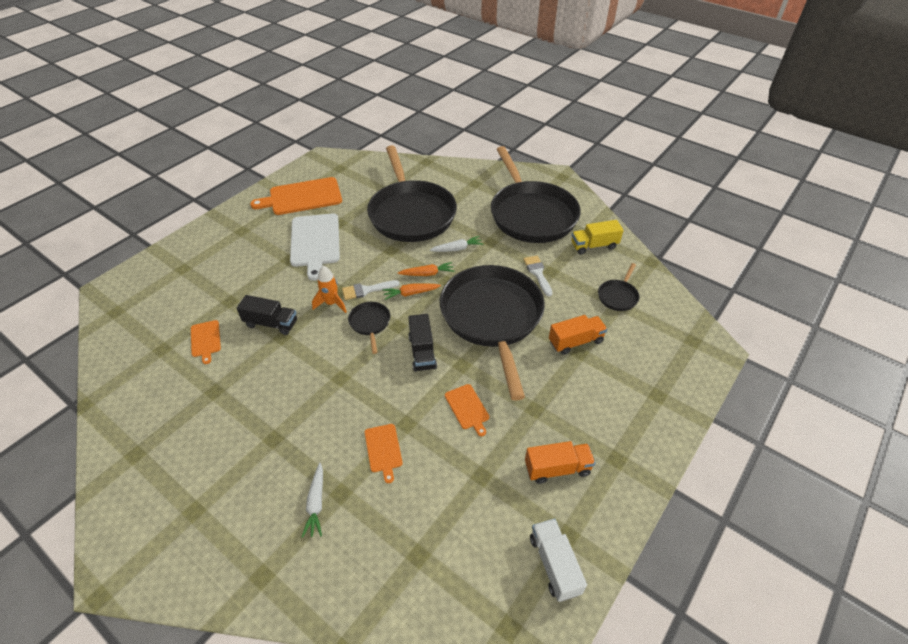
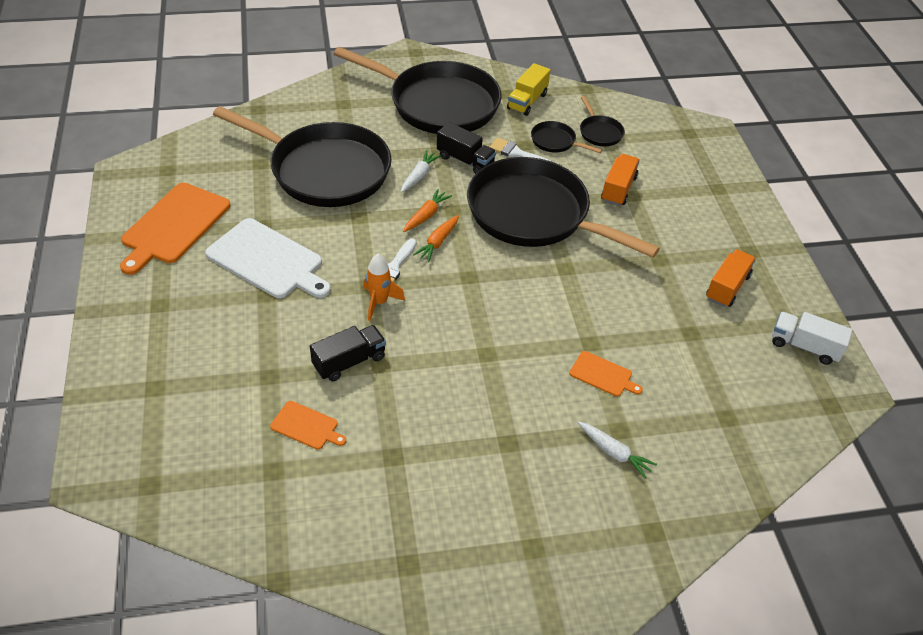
camera: 50 degrees left, 0 degrees up
(370, 323) = (442, 292): black pan -> black pan (555, 141)
(422, 352) = (521, 282): black truck -> black truck (465, 160)
(467, 408) = (615, 296): orange cutting board -> none

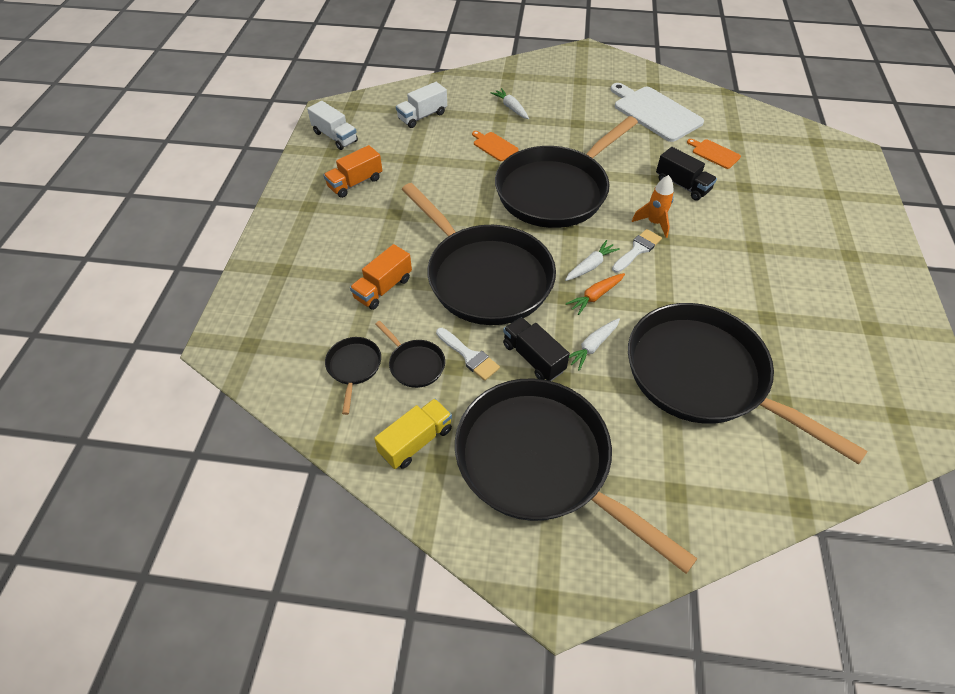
camera: 160 degrees left, 5 degrees up
(174, 226) = (863, 334): orange cutting board -> none
(268, 260) = (757, 278): white cutting board -> white cutting board (655, 112)
(349, 362) = (682, 185): black truck -> black truck turned 120 degrees counterclockwise
(437, 242) = (590, 266): orange carrot -> white carrot
(500, 322) = (556, 191): none -> black pan
(725, 407) = (422, 116): none -> white truck

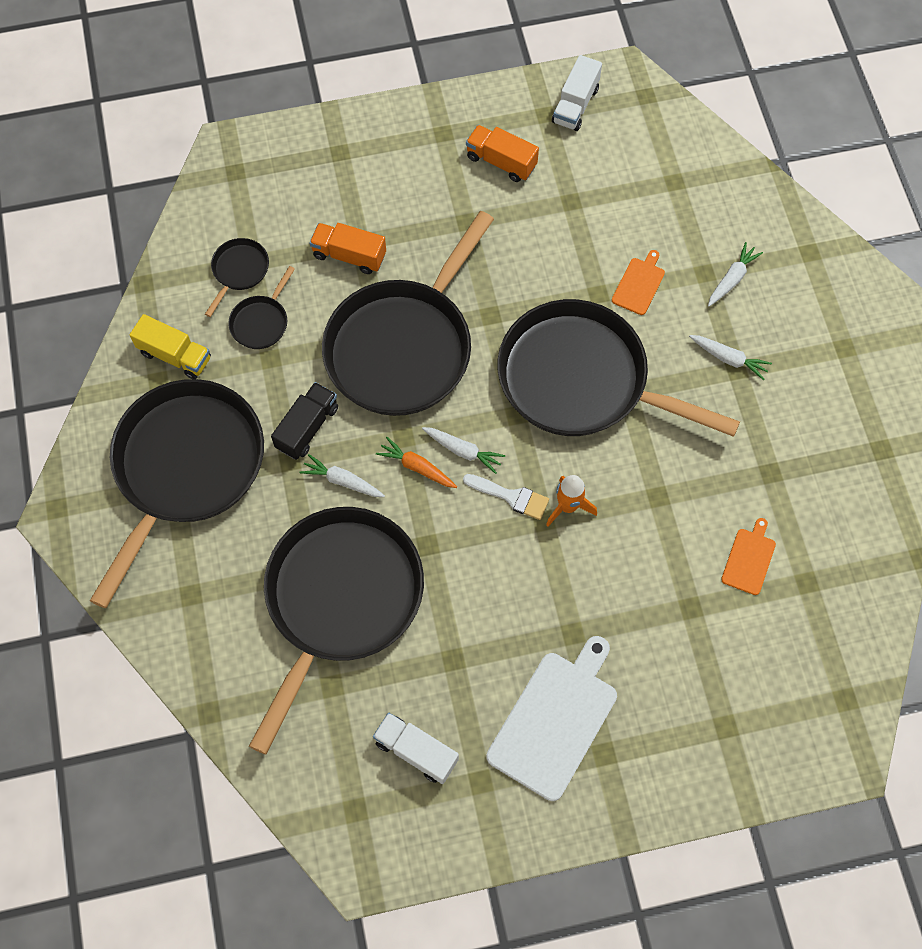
camera: 70 degrees right, 15 degrees up
(354, 367) = (239, 271): black pan -> black pan turned 45 degrees counterclockwise
(422, 116) = (662, 182): white truck -> white truck (416, 751)
(469, 356) = (288, 367): white brush -> none
(568, 124) = (729, 359): none -> white carrot
(655, 112) = (812, 464): white cutting board -> white cutting board (555, 720)
(682, 185) = (658, 528): black truck -> none

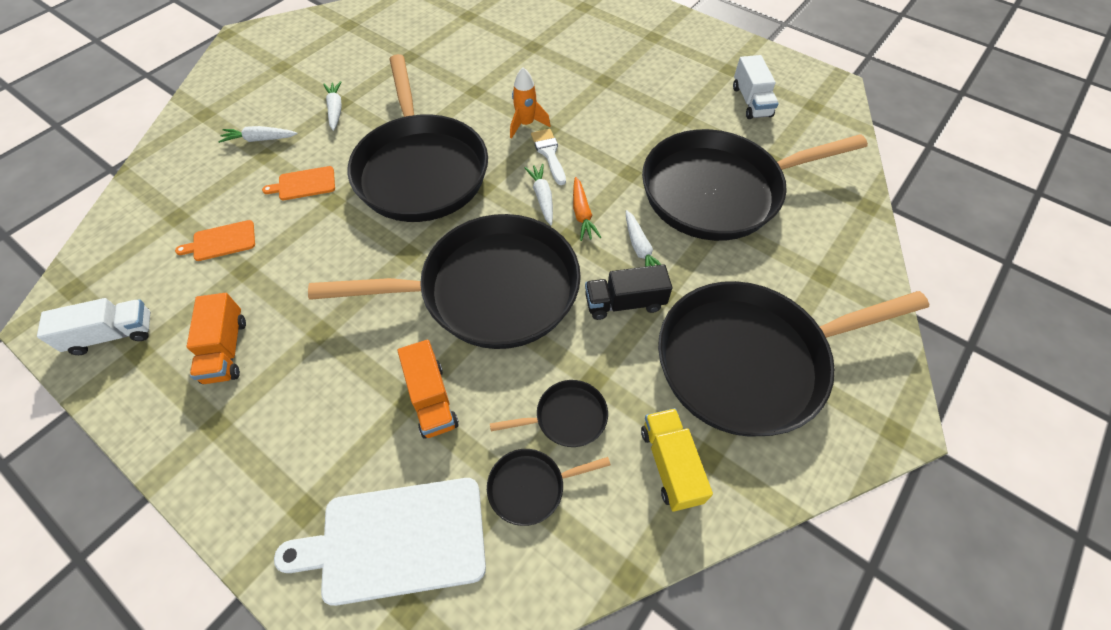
camera: 130 degrees left, 10 degrees down
(555, 720) = (660, 61): white cutting board -> white cutting board (396, 540)
(749, 559) = (477, 39): orange cutting board -> orange cutting board (221, 241)

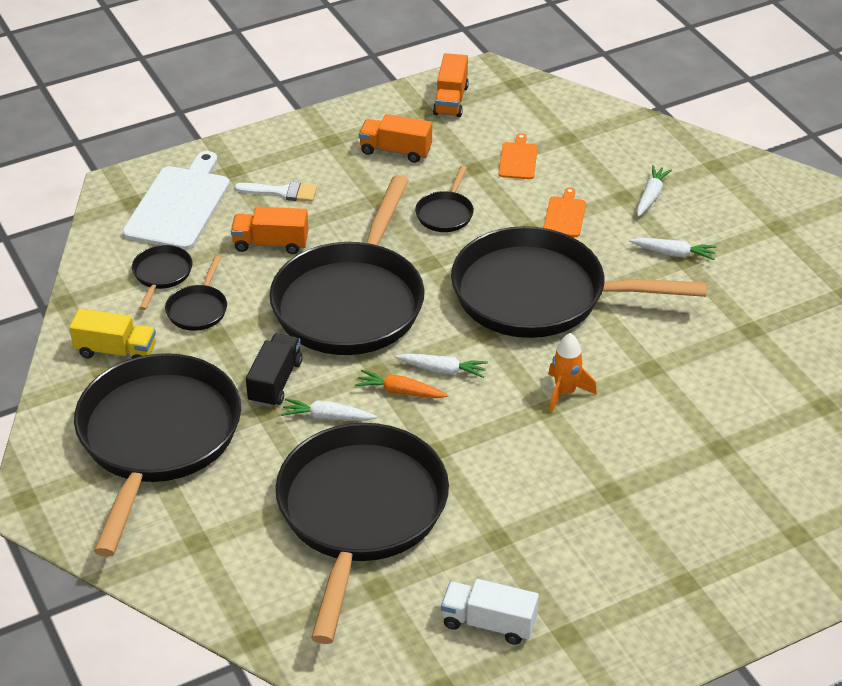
camera: 115 degrees right, 15 degrees down
(113, 334) = (451, 100): white truck -> orange truck
(328, 267) = (445, 213): none -> black pan
(549, 153) = (505, 396): white brush -> white brush (282, 192)

